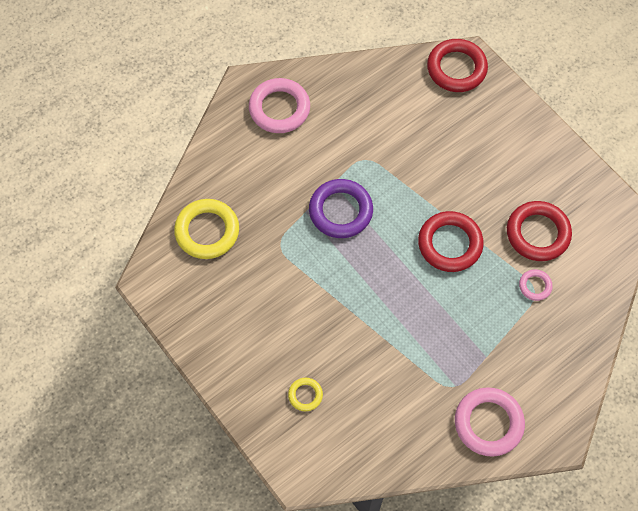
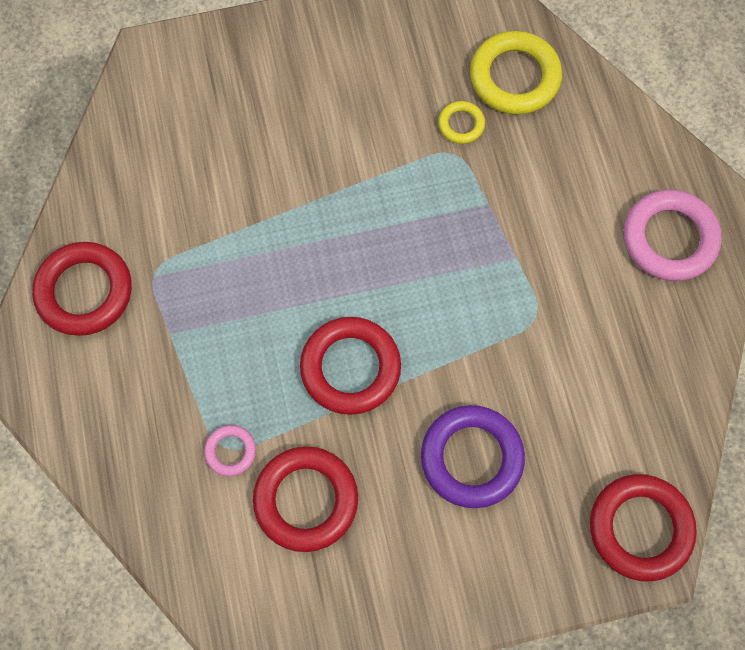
camera: 115 degrees right, 5 degrees up
(305, 395) = (238, 100): yellow ring -> yellow ring (461, 124)
(340, 211) = (468, 248): purple ring -> purple ring (471, 458)
(488, 423) = (84, 291): pink ring -> red ring

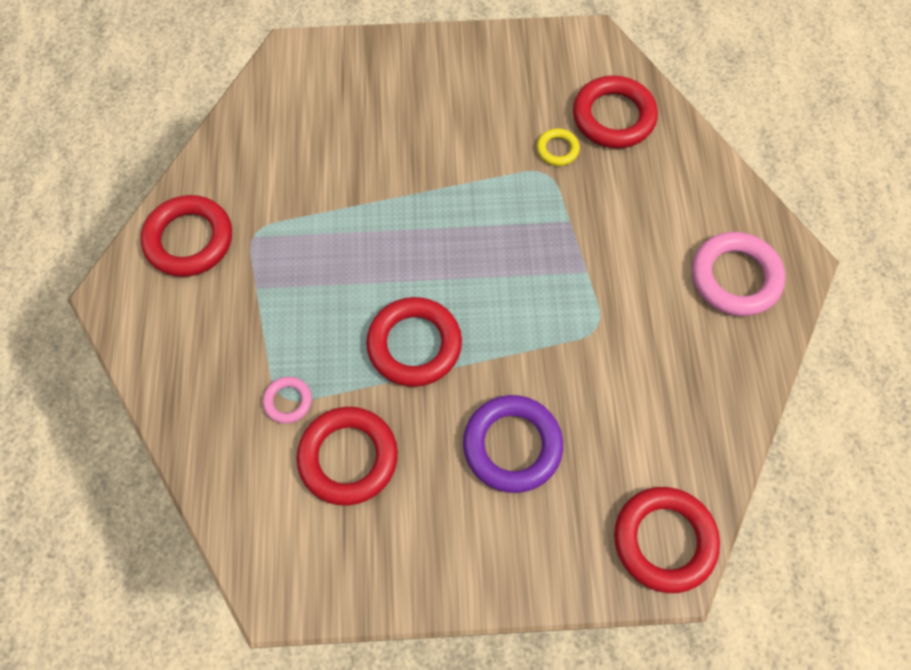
camera: 10 degrees right, 5 degrees down
(514, 77) = (613, 117): yellow ring -> red ring

